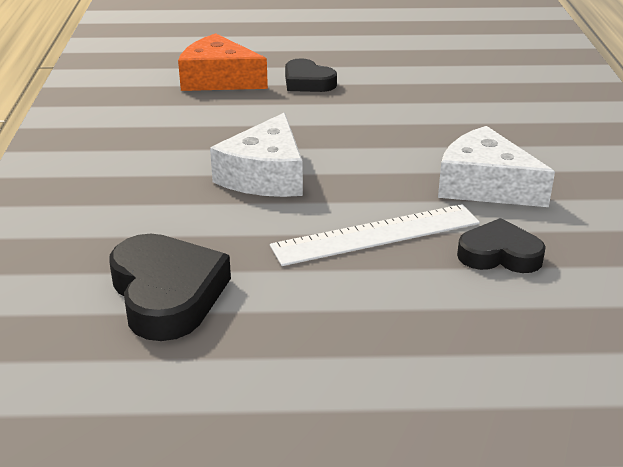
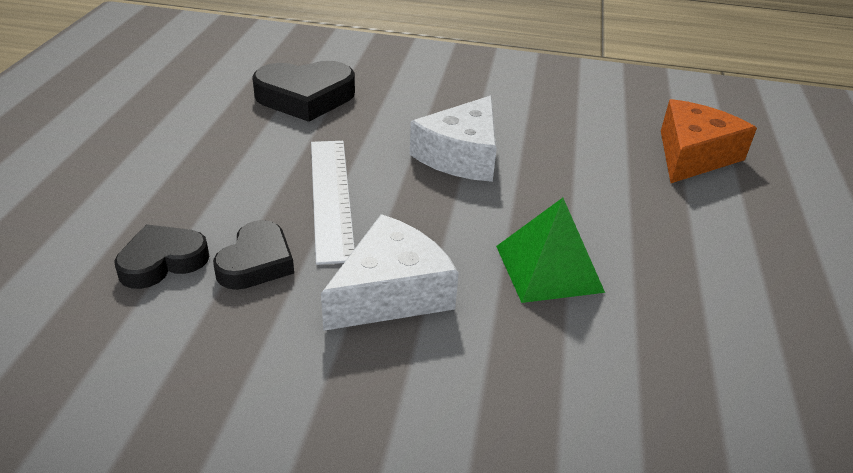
camera: 100 degrees right, 5 degrees up
(265, 176) = (461, 155): white cheese -> white cheese turned 90 degrees counterclockwise
(307, 82) = (693, 214): black heart -> black heart (162, 261)
(409, 129) = (548, 268): none -> green pyramid

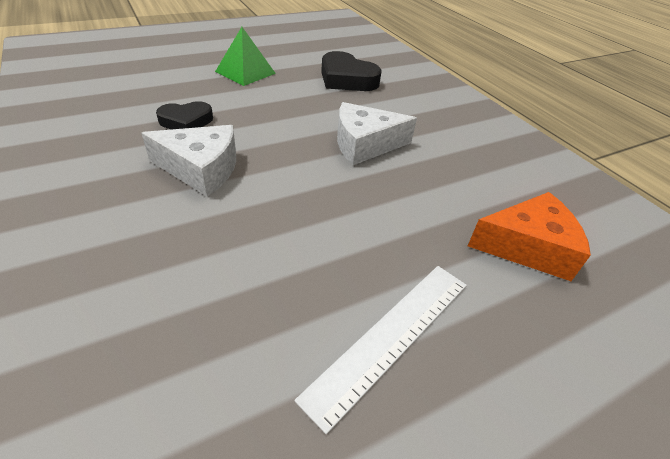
camera: 50 degrees right, 5 degrees up
(162, 261) = (162, 99): black heart -> none
(331, 197) = (266, 120): white ruler -> white ruler (391, 336)
(548, 268) = (286, 219): green pyramid -> green pyramid (245, 72)

